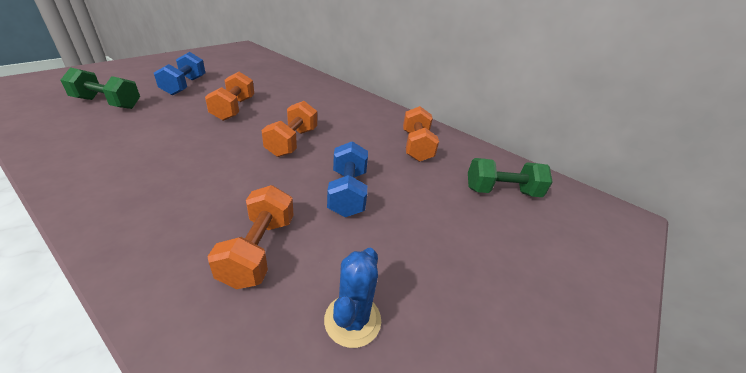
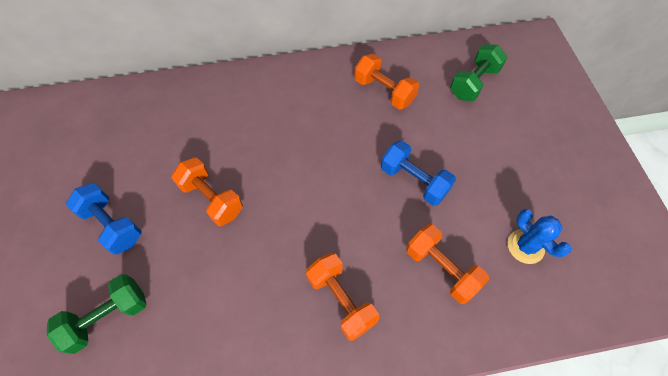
camera: 45 degrees left, 25 degrees up
(292, 142) = (315, 180): orange dumbbell -> orange dumbbell (341, 300)

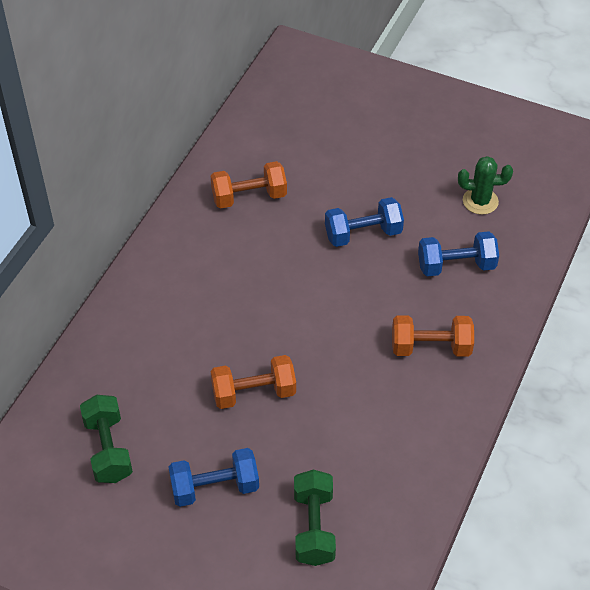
camera: 55 degrees left, 10 degrees down
(441, 268) = (456, 266): orange dumbbell -> blue dumbbell
(473, 83) = (300, 128): green dumbbell -> green dumbbell (108, 449)
(525, 246) = (480, 201): blue cactus -> green cactus

